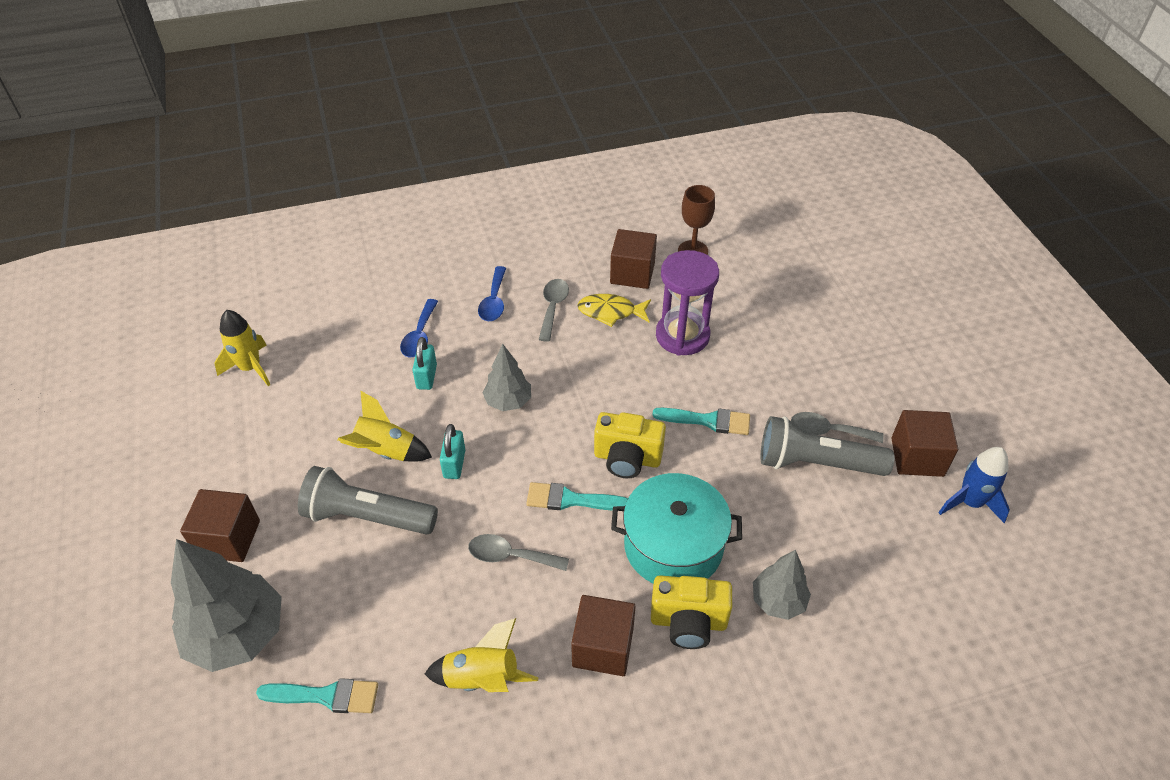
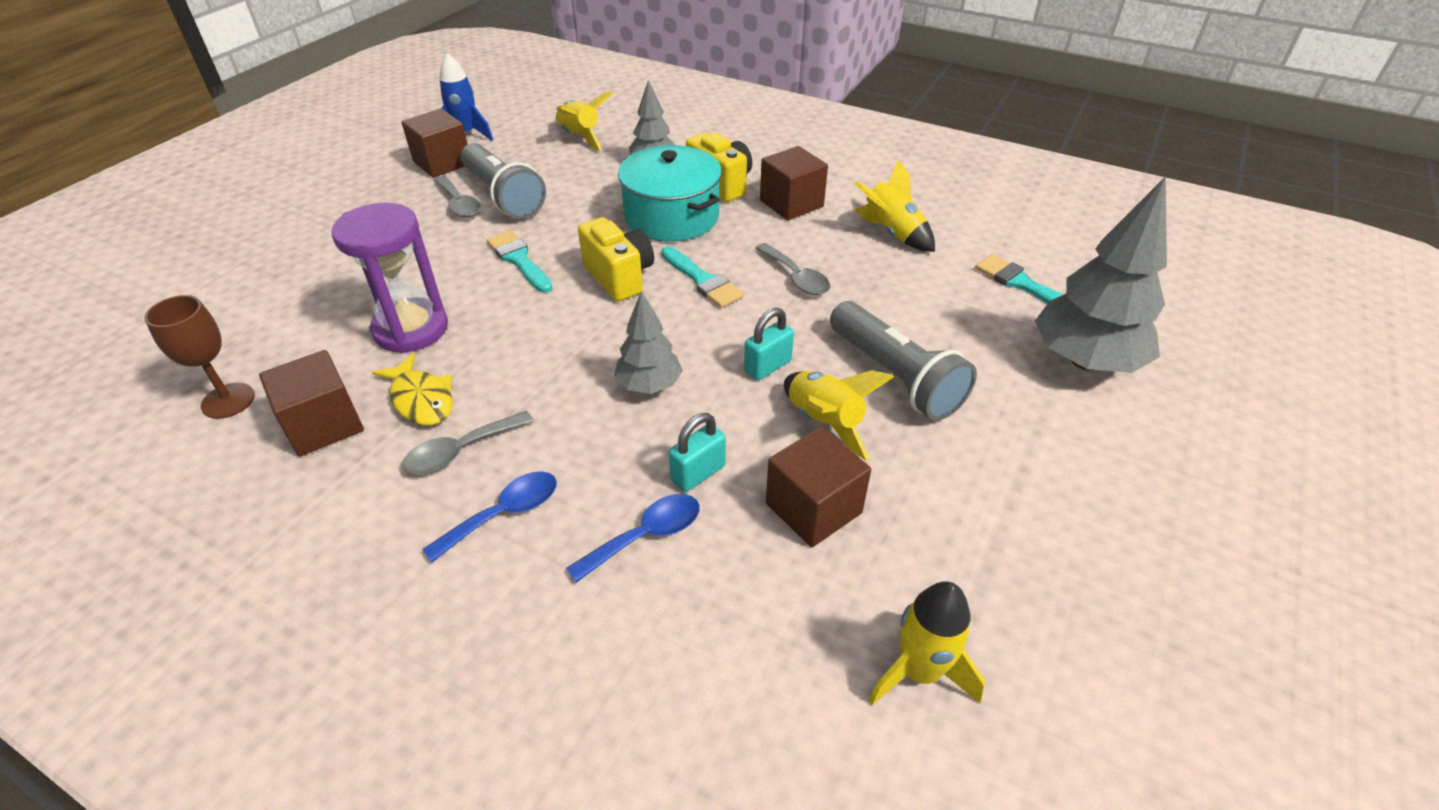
camera: 135 degrees left, 5 degrees down
(228, 538) = (1061, 446): brown cube -> brown cube (813, 508)
(889, 583) = (580, 137): none -> yellow rocket

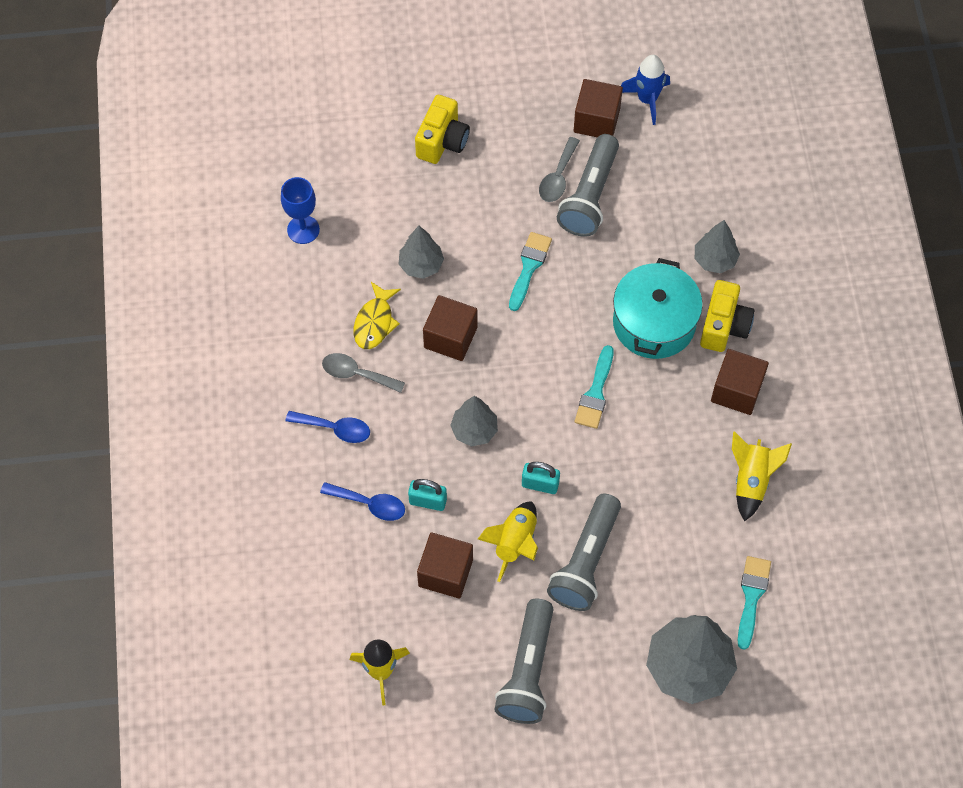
camera: 55 degrees right, 20 degrees up
(228, 401) = (303, 229): brown goblet -> blue goblet
(324, 425) = (323, 292): brown cube -> brown cube (450, 337)
(411, 329) = (421, 265): purple hourglass -> grey tree
(580, 137) = (710, 180): yellow rocket -> none
(619, 277) = (559, 340): yellow camera -> yellow camera (442, 141)
(796, 277) = (645, 448): grey spoon -> none
(1013, 498) = (527, 671): none -> grey flashlight

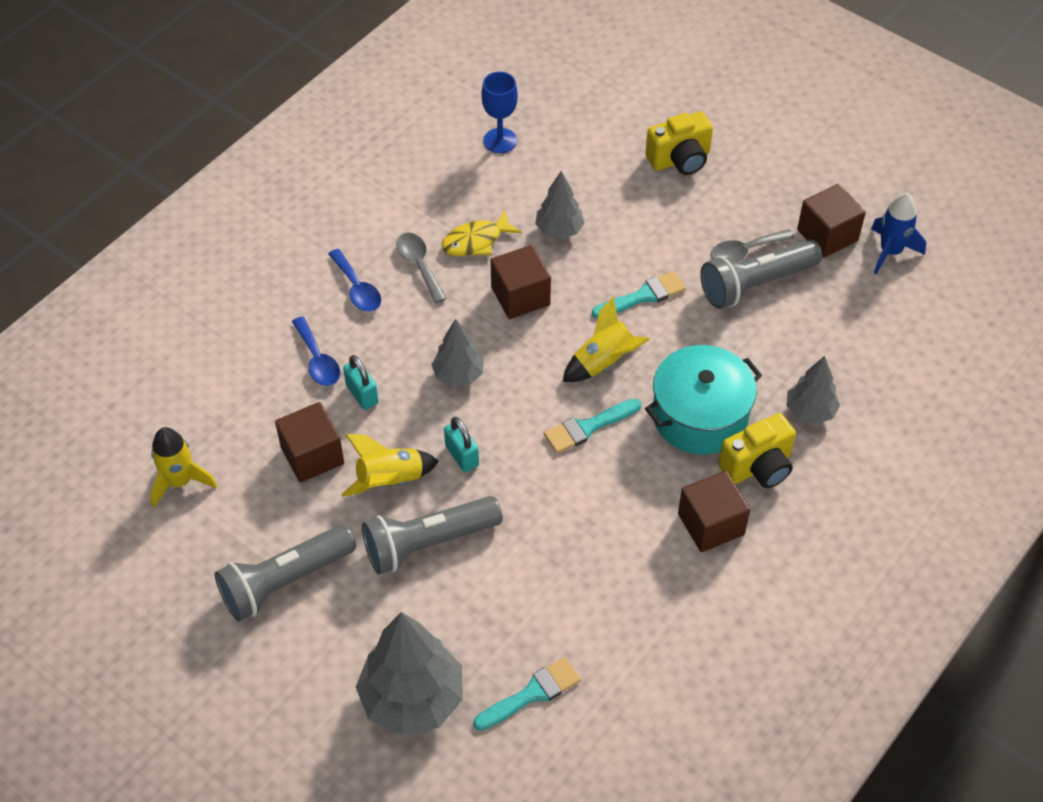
camera: 45 degrees right, 10 degrees down
(751, 481) = (640, 604): yellow rocket -> yellow rocket (604, 362)

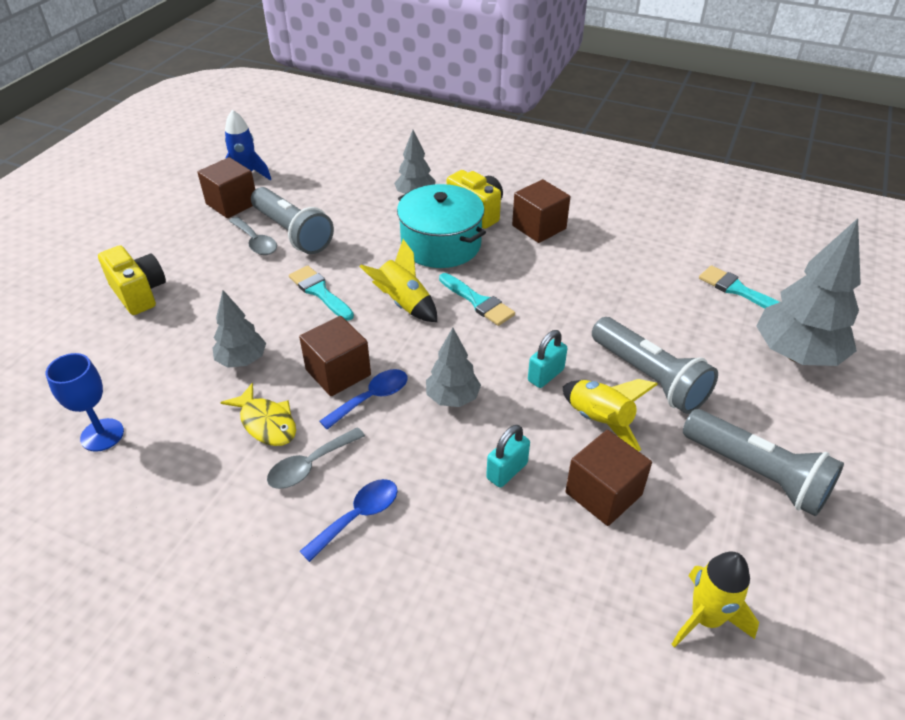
camera: 105 degrees left, 10 degrees down
(318, 360) = (475, 526): blue spoon -> blue spoon (372, 398)

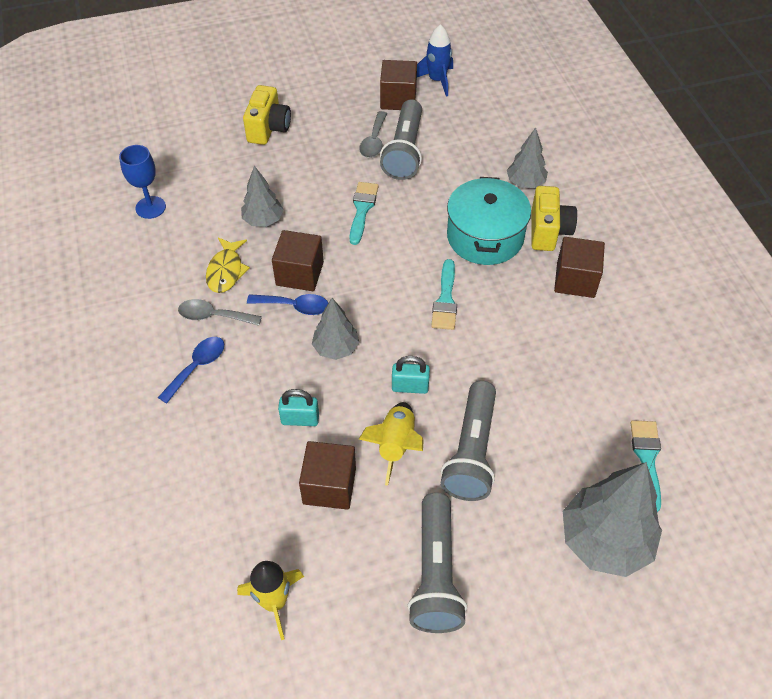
camera: 50 degrees right, 10 degrees up
(358, 516) = (197, 367): blue spoon -> blue spoon turned 60 degrees counterclockwise
(403, 303) = (398, 260): yellow rocket -> none

